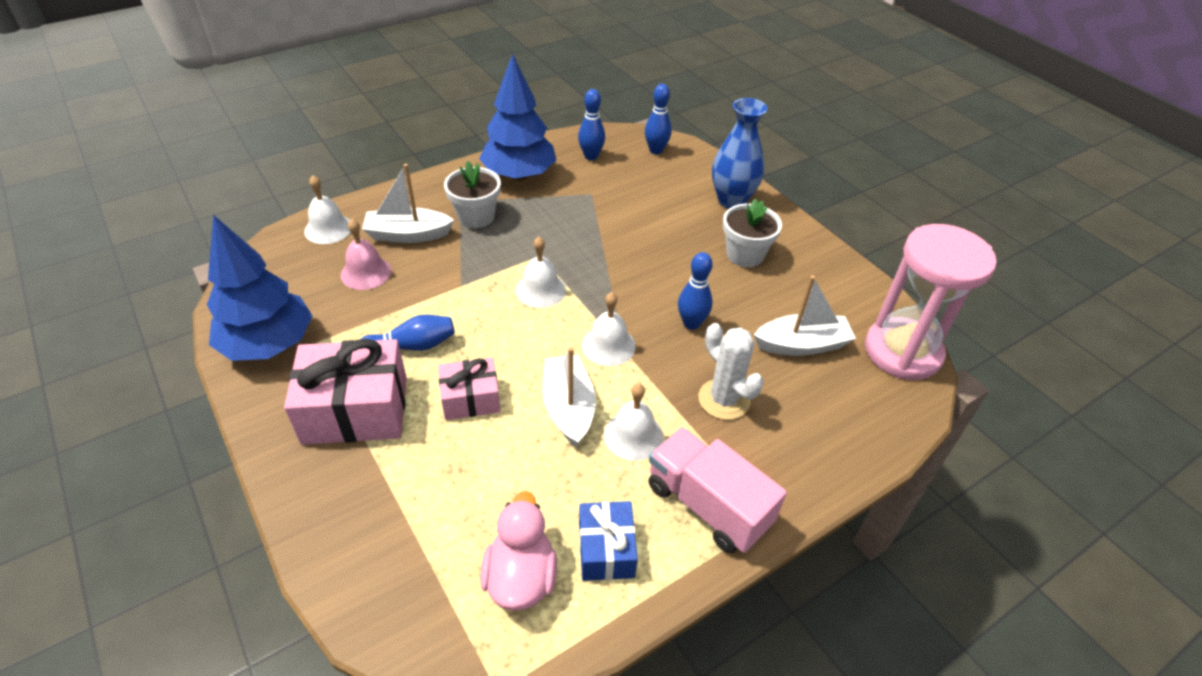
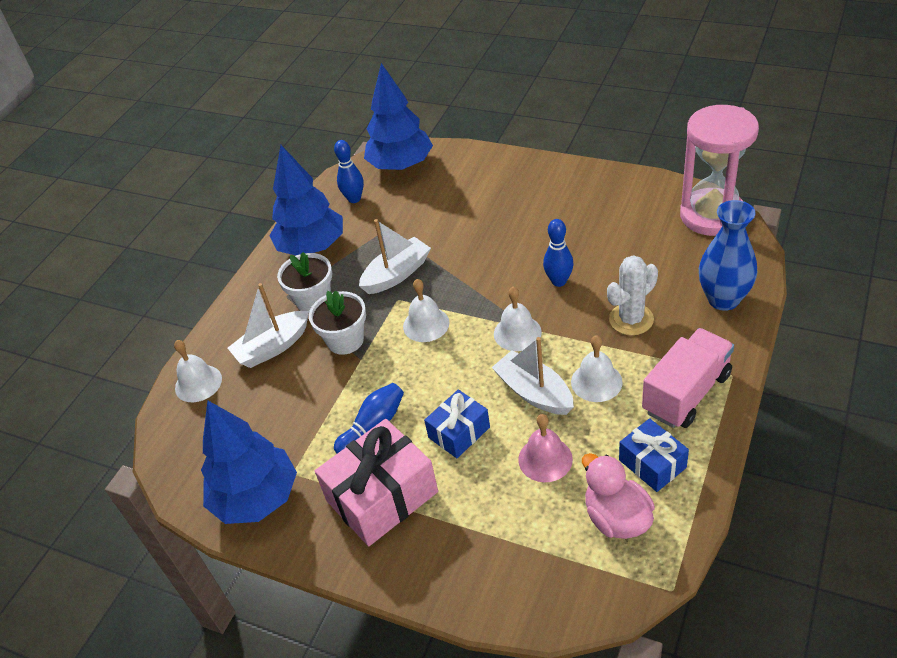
camera: 25 degrees left, 0 degrees up
(366, 272) = (272, 396): pink bell -> pink bell (545, 459)
(471, 399) = (459, 432): pink gift -> blue gift
(656, 150) = (401, 165): blue bowling pin -> blue tree
(707, 505) = (686, 393): pink truck -> pink truck turned 120 degrees clockwise
(724, 399) = (631, 319): white cactus -> white cactus turned 60 degrees counterclockwise
(731, 200) = (498, 173): blue vase -> blue vase (723, 299)
(745, 254) = (547, 209): white flower pot -> white flower pot (345, 340)
(801, 345) = (645, 250): white boat -> white boat (397, 274)

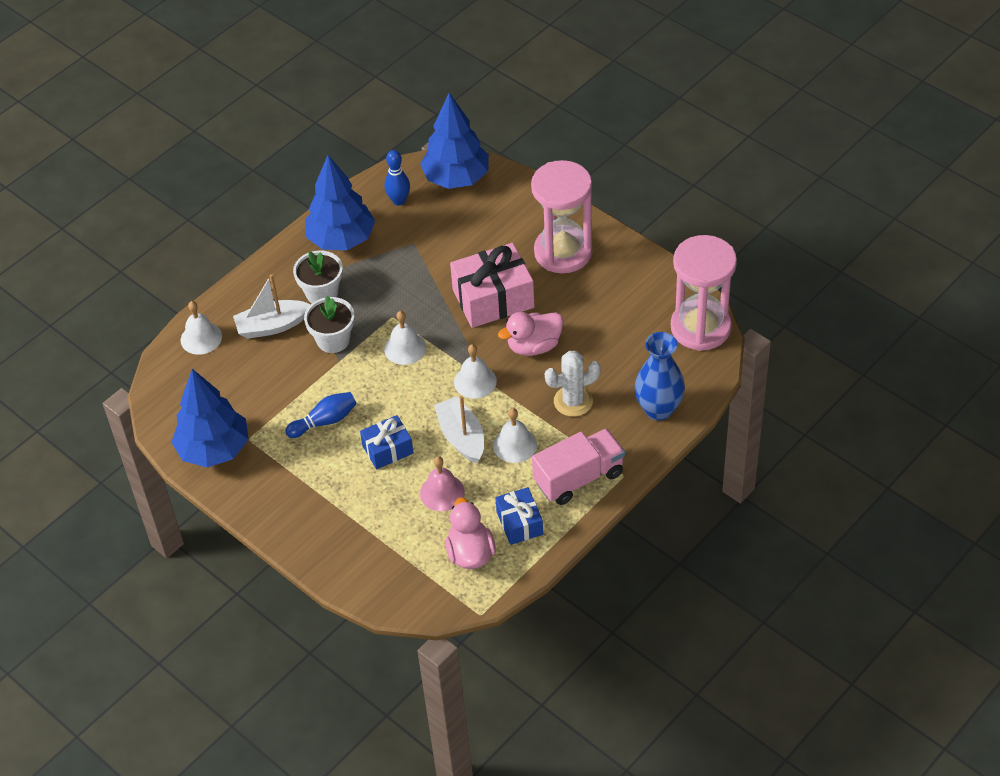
camera: 15 degrees right, 5 degrees up
(382, 496) = (307, 479): pink gift -> pink gift (493, 299)
(397, 274) = (402, 292): white boat -> none
(537, 193) = (563, 252): none -> pink hourglass
(559, 281) = (534, 346): blue bowling pin -> pink duck

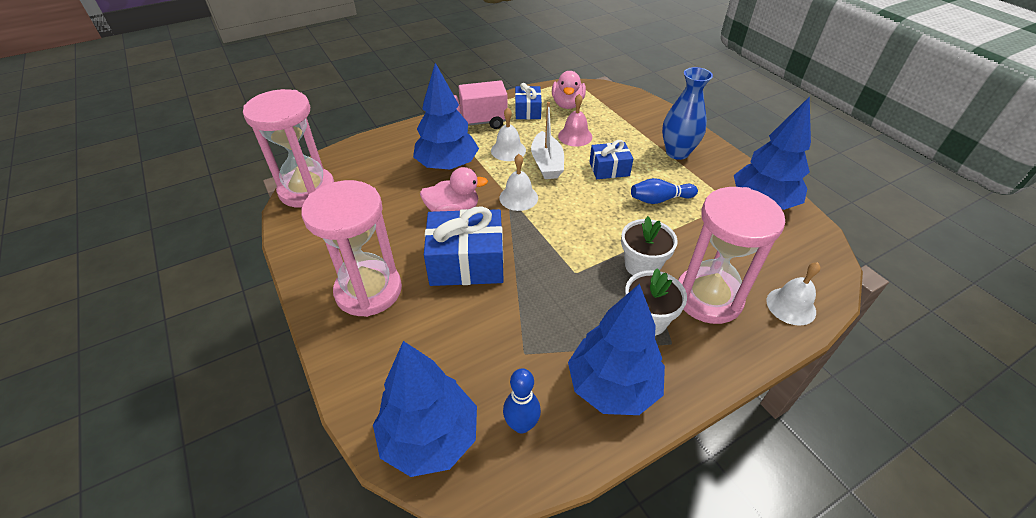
camera: 165 degrees left, 5 degrees down
(272, 326) = (708, 297): white boat -> pink hourglass
(405, 348) = (571, 239): white bell -> none
(493, 299) = (466, 262): pink gift -> blue gift
(573, 401) = (447, 166): white cactus -> blue tree
(658, 409) = (388, 146): blue vase -> blue vase (677, 152)

